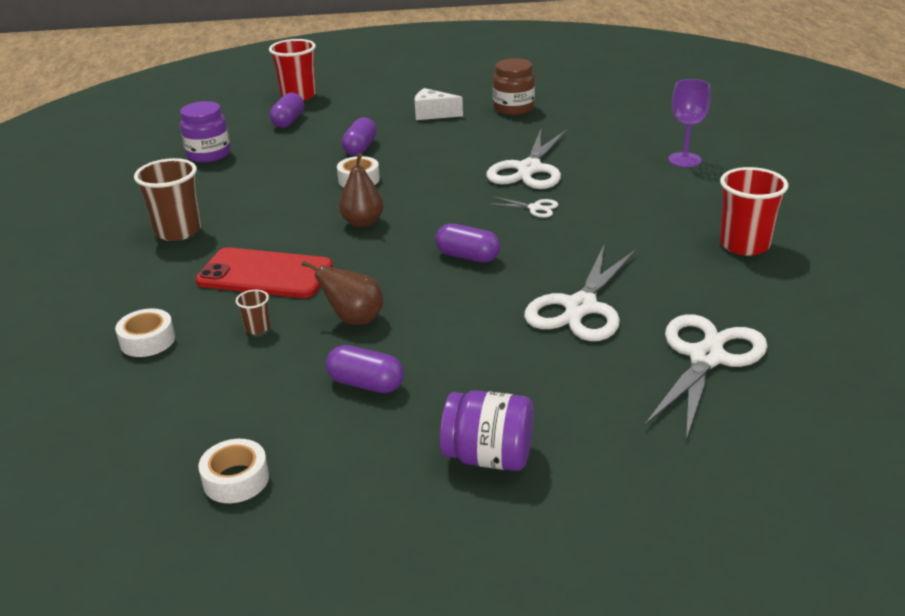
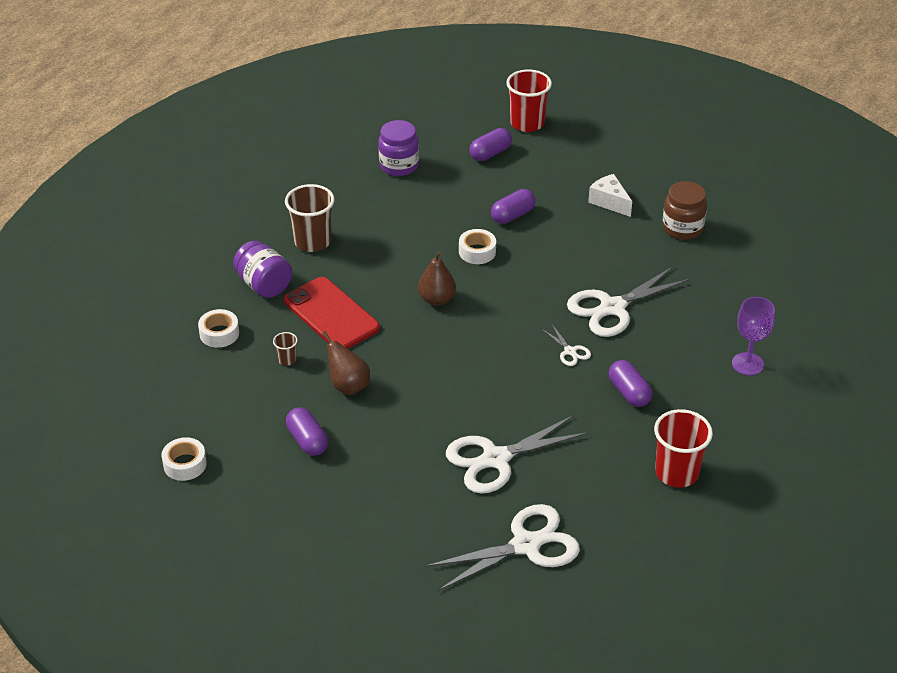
camera: 35 degrees right, 10 degrees up
(467, 256) = (472, 372): purple capsule -> purple capsule (629, 392)
(489, 457) = (322, 532): purple jar -> purple jar (264, 285)

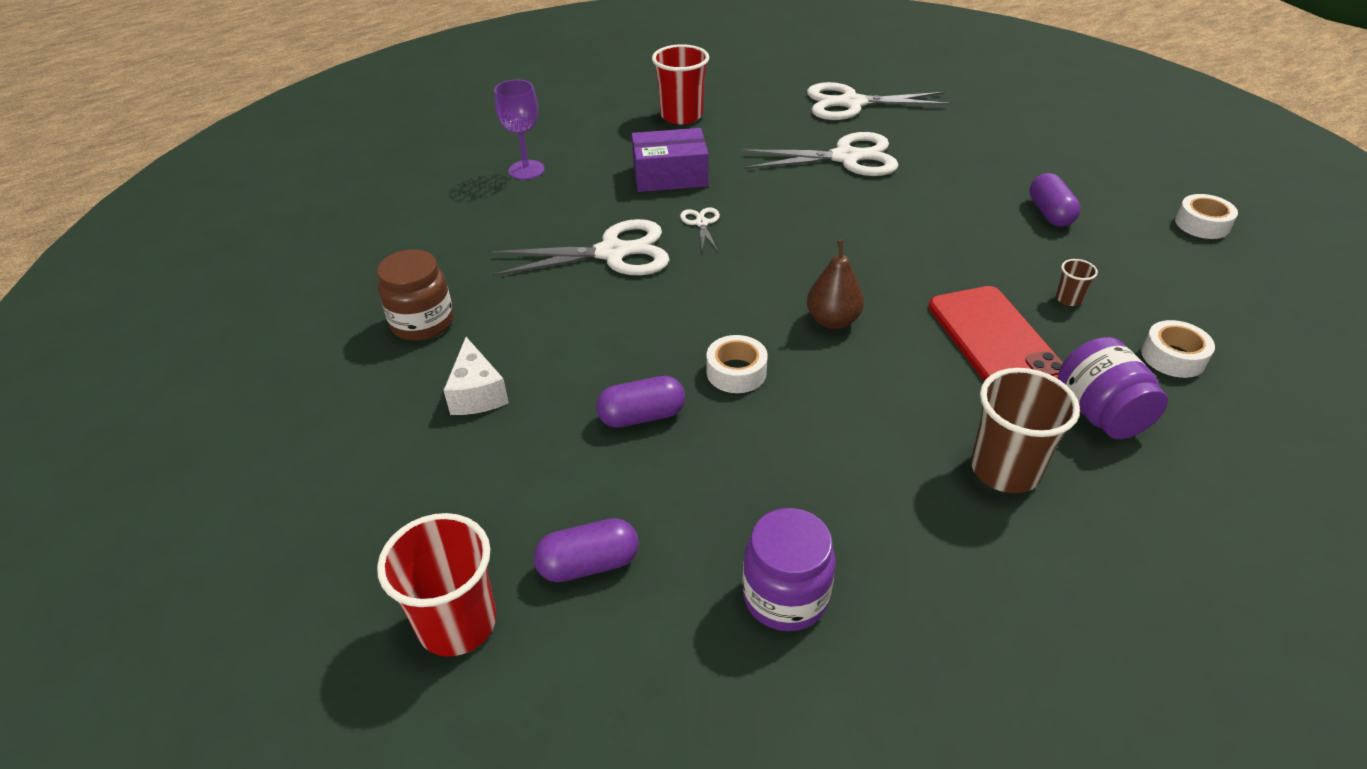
camera: 155 degrees left, 0 degrees up
(348, 386) = (989, 252): brown pear -> none
(629, 392) = (670, 175): purple capsule -> purple box

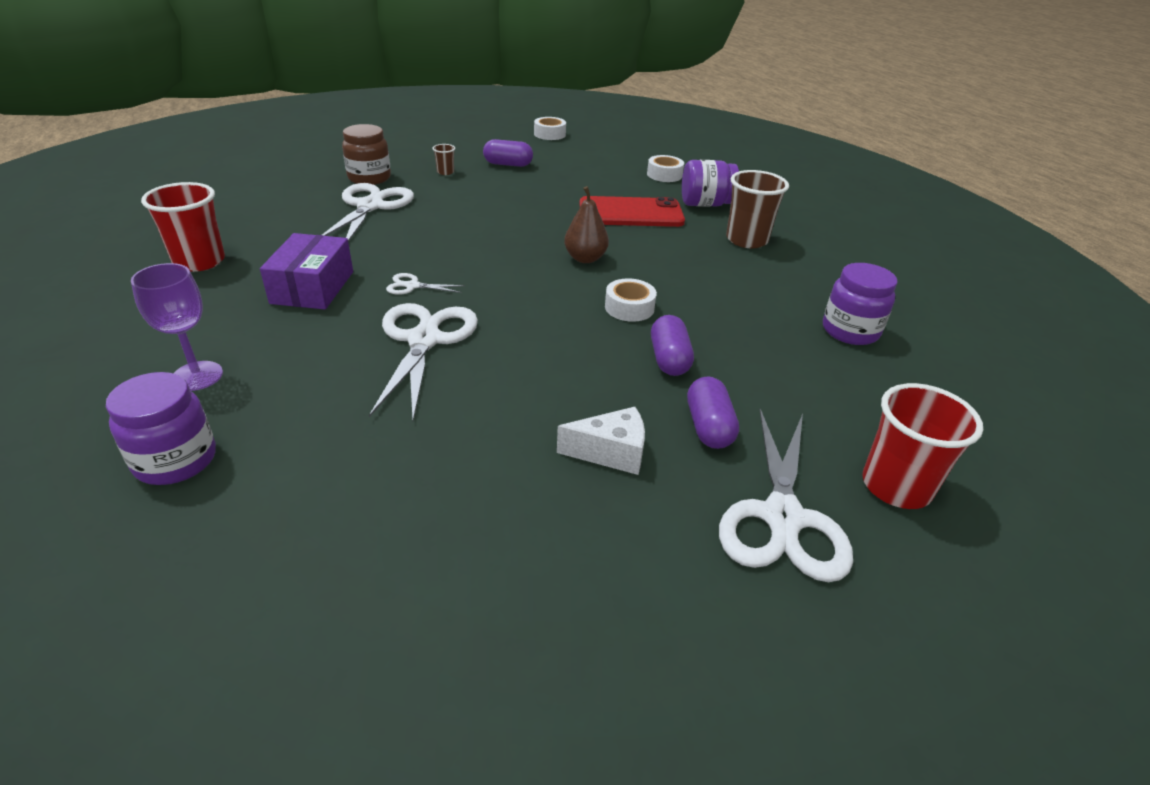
camera: 80 degrees left, 5 degrees down
(422, 323) = (470, 488): brown jar -> brown jar (369, 178)
(435, 195) = (176, 460): none -> purple jar
(588, 564) = (828, 408): purple capsule -> purple capsule (708, 427)
(852, 103) = (285, 185): white scissors -> white scissors (782, 517)
(1068, 299) = (600, 184): brown cup -> brown cup (445, 172)

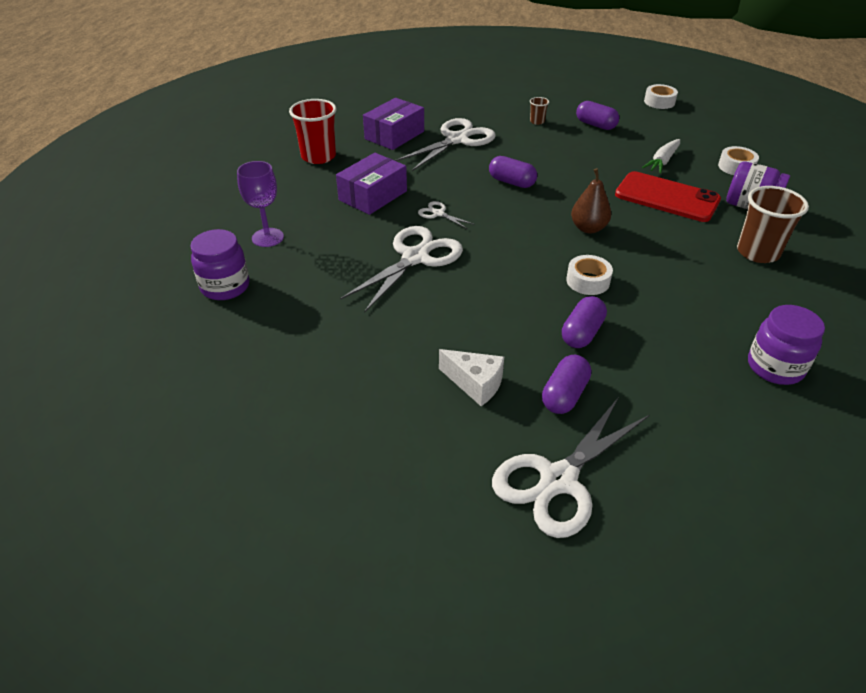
camera: 35 degrees right, 5 degrees up
(287, 217) = (394, 135): none -> purple box
(369, 178) = (474, 114): brown jar -> none
(468, 234) = (511, 182): none -> purple capsule
(599, 183) = (662, 161): none -> white carrot
(896, 486) = (676, 502): red cup -> none

